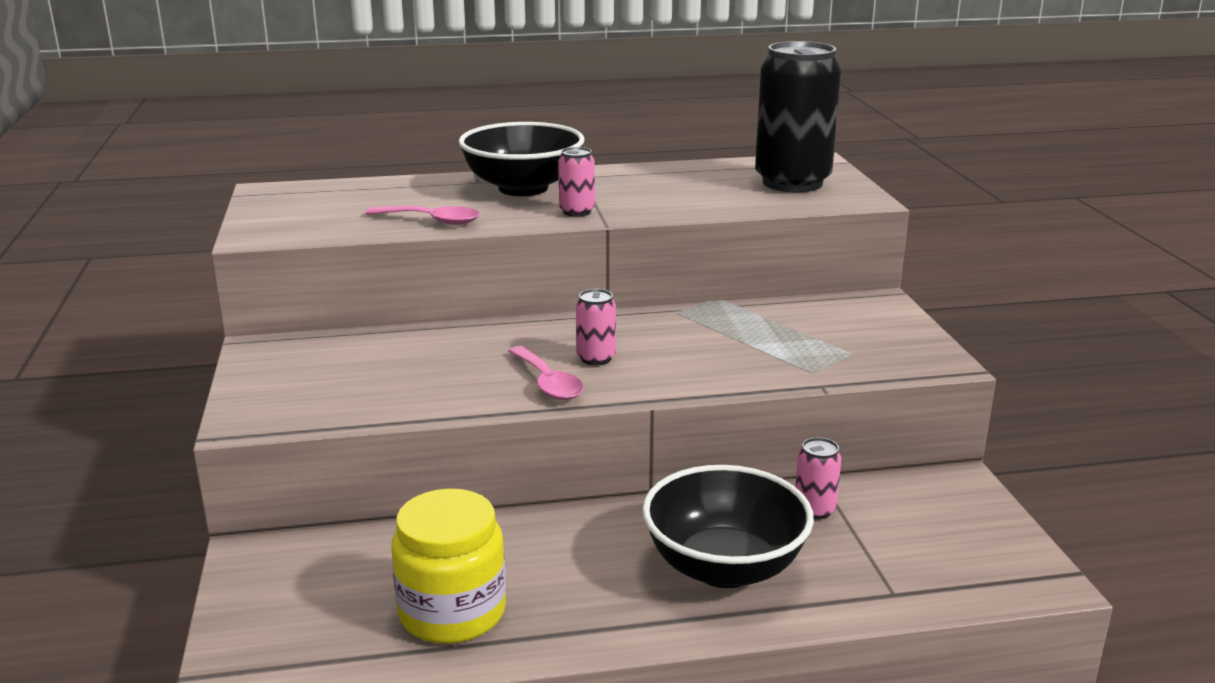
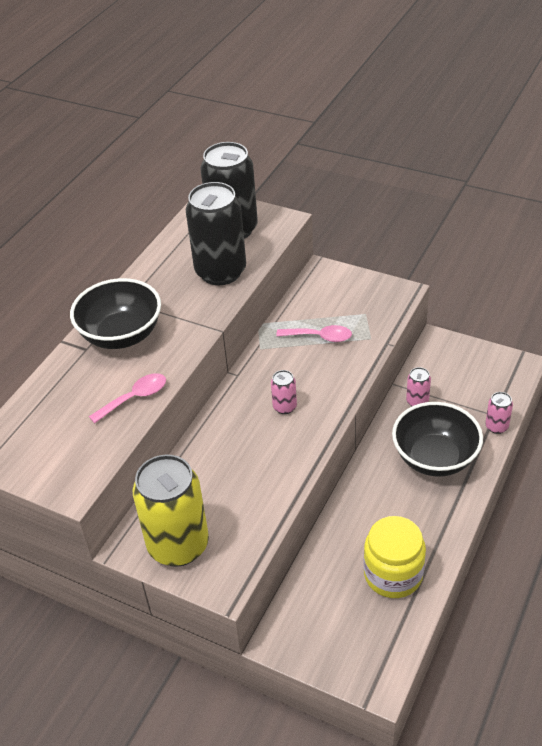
camera: 50 degrees left, 20 degrees up
(287, 372) = (178, 545): none -> yellow can
(548, 383) = (295, 439): pink spoon -> pink spoon (320, 337)
(577, 212) = (186, 331): pink can -> pink can (496, 426)
(707, 198) = (220, 272): none -> black can

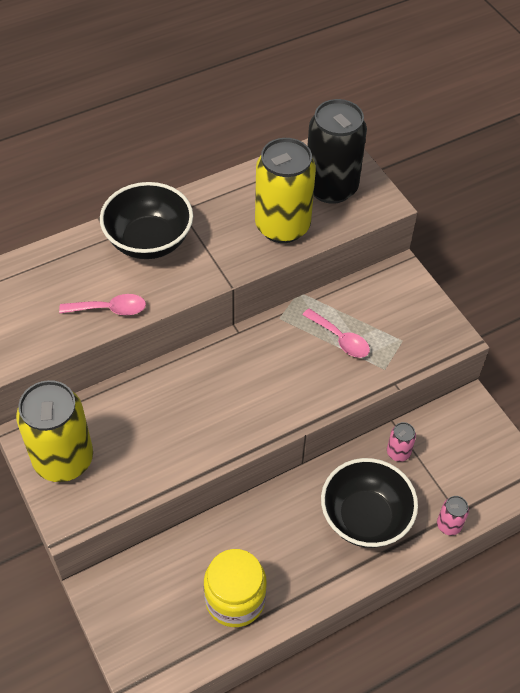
camera: 30 degrees right, 10 degrees up
(220, 272) = (282, 226): black can -> yellow can
(284, 407) = (251, 389): pink can -> none

